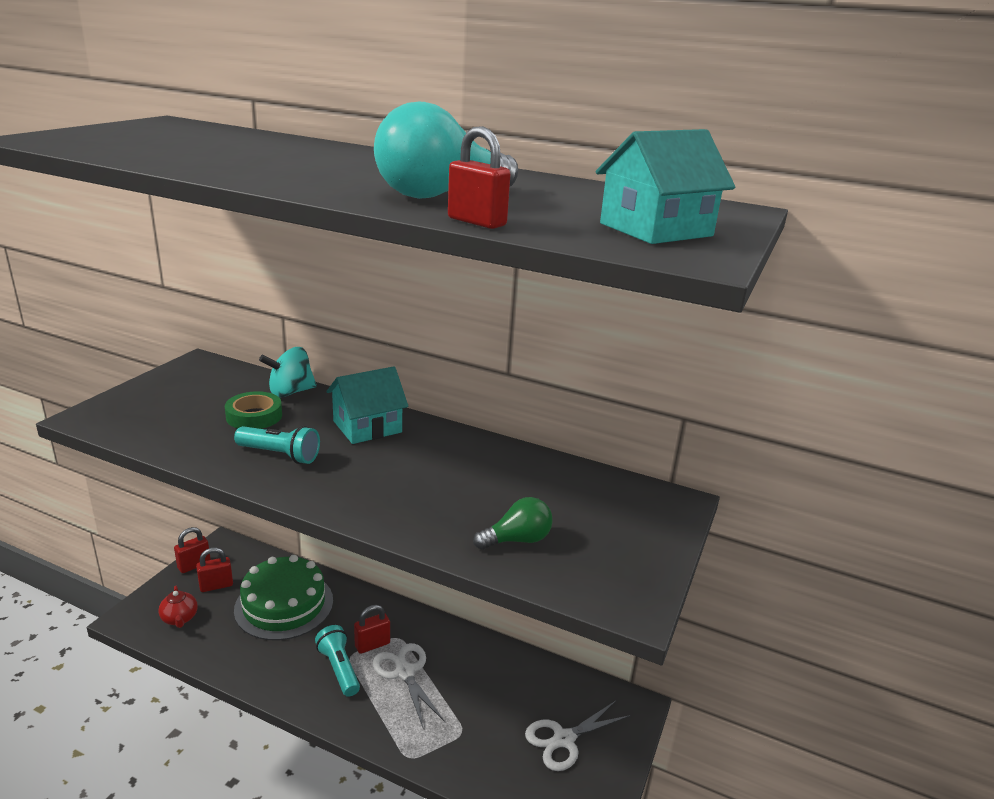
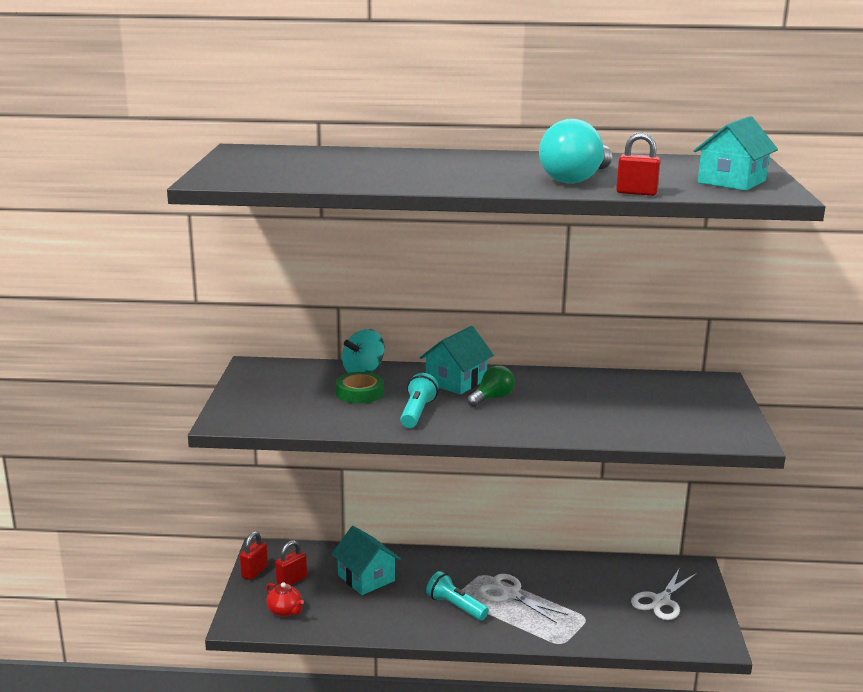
camera: 20 degrees left, 5 degrees down
(280, 455) = (417, 412): turquoise flashlight -> turquoise flashlight turned 75 degrees counterclockwise
(284, 604) = (366, 578): green cake -> turquoise house
(372, 645) = (467, 584): red padlock -> none
(517, 540) = (642, 424): green light bulb -> green light bulb (492, 398)

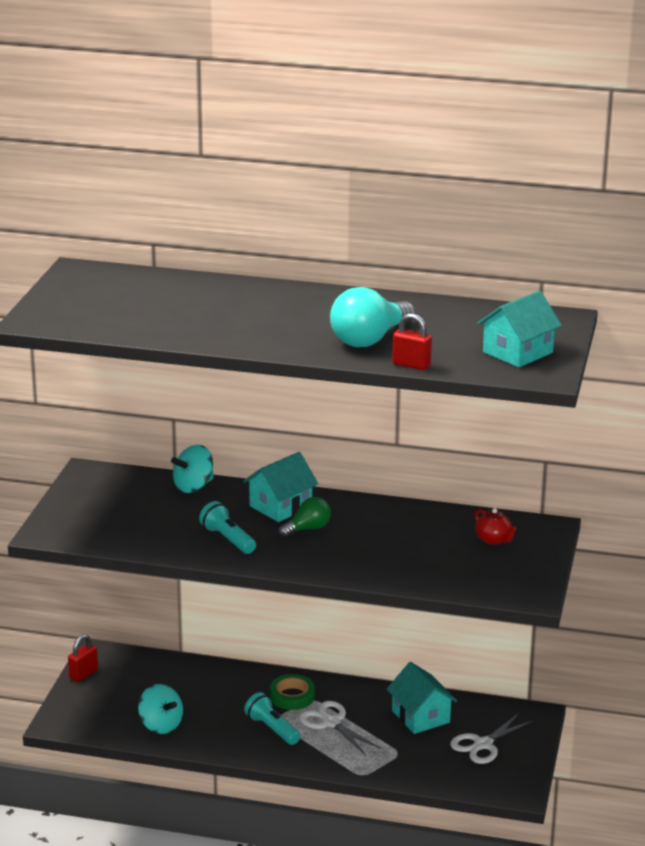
camera: 10 degrees right, 5 degrees up
(285, 611) = (104, 716): red teapot -> red teapot (493, 539)
(291, 581) = (118, 687): red padlock -> none
(344, 614) = (161, 725): none -> turquoise spinning top
(359, 393) = (181, 512): green tape -> green tape (292, 696)
(366, 578) = (192, 691): turquoise house -> turquoise house (420, 716)
(417, 412) = (228, 539): turquoise flashlight -> turquoise flashlight turned 60 degrees counterclockwise

